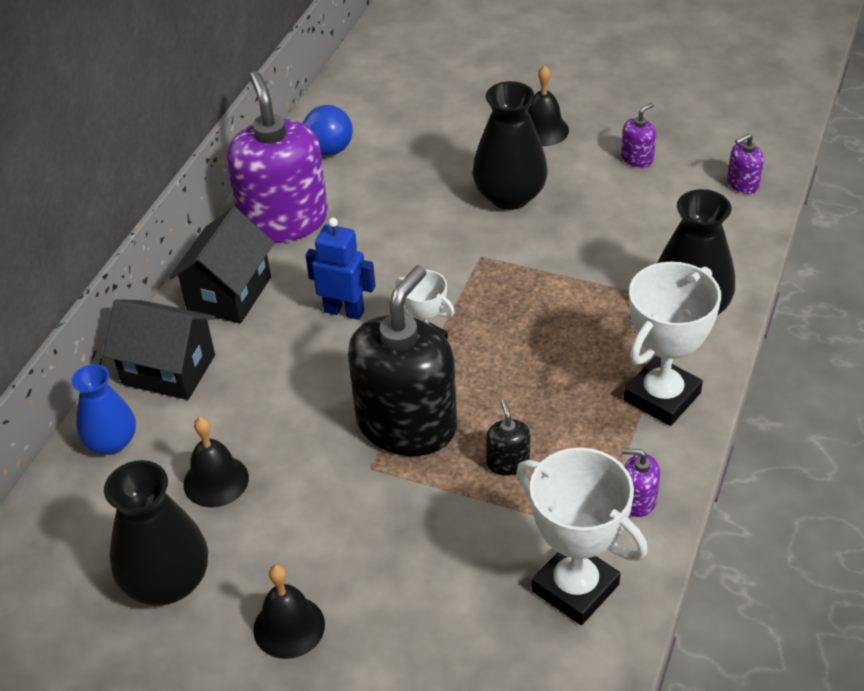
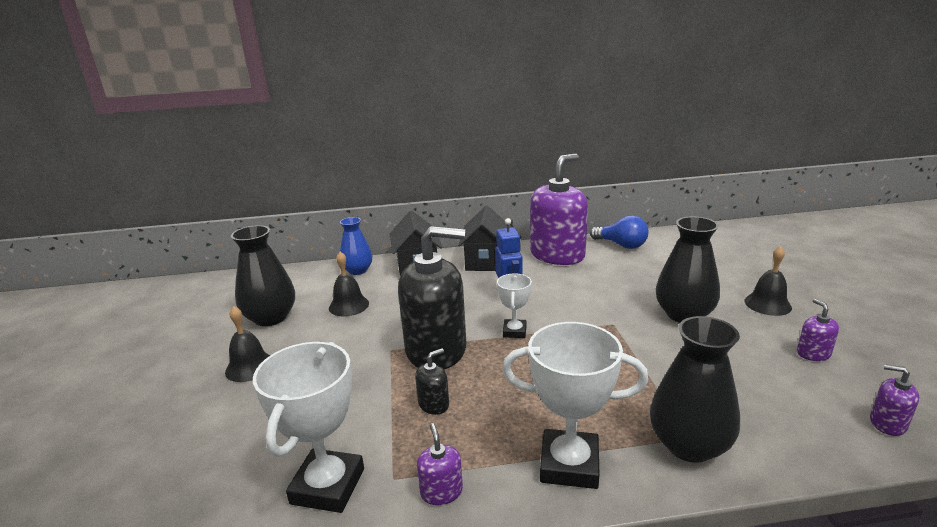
camera: 60 degrees right, 20 degrees down
(229, 293) = (486, 261): black house -> black house turned 75 degrees counterclockwise
(637, 158) = (813, 354): purple soap dispenser -> purple soap dispenser turned 120 degrees counterclockwise

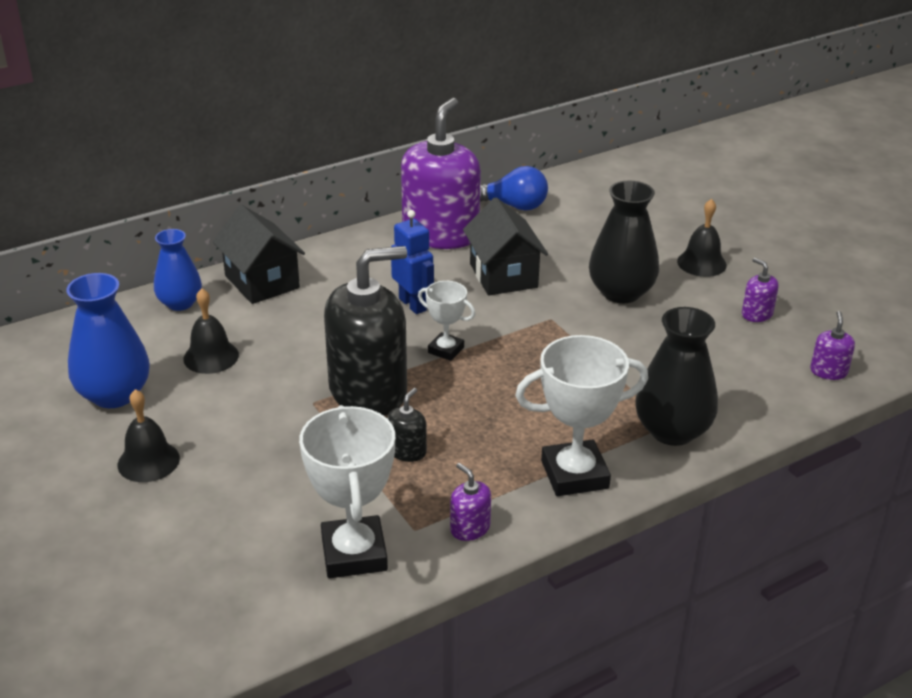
camera: 25 degrees left, 10 degrees up
(270, 317) = (114, 394): black vase -> blue vase
(486, 261) = (352, 258): black house -> black house (503, 275)
(514, 331) = (446, 350): white trophy -> white trophy turned 45 degrees counterclockwise
(887, 423) = (828, 371): purple soap dispenser -> purple soap dispenser turned 90 degrees clockwise

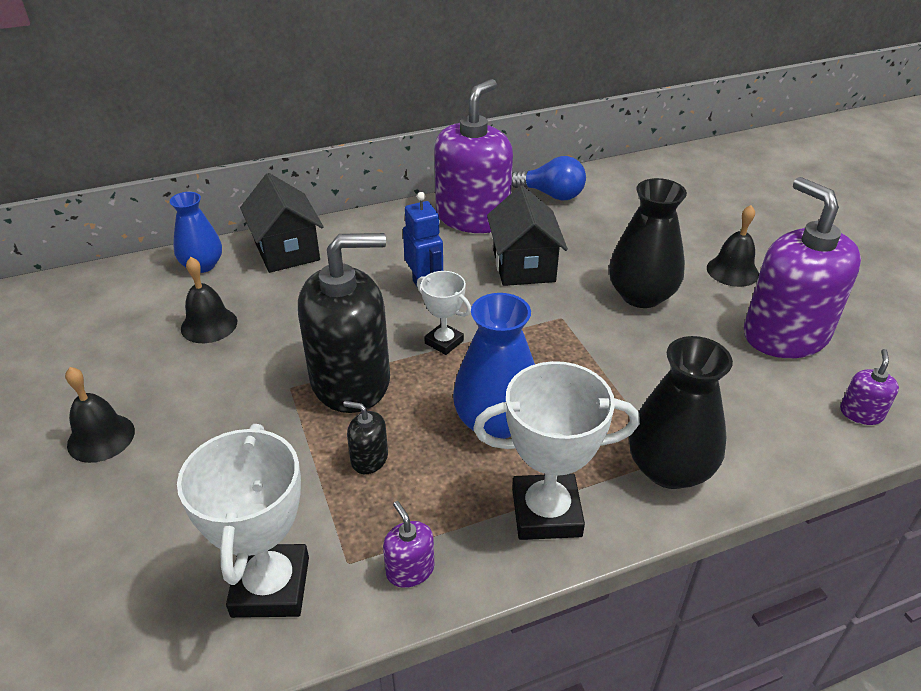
camera: 10 degrees right, 5 degrees up
(114, 394) = (100, 356): blue vase -> blue vase (496, 422)
(407, 451) = (369, 459): black soap dispenser -> black soap dispenser turned 105 degrees counterclockwise
(757, 314) = (785, 335): purple soap dispenser -> purple soap dispenser, size x2.47

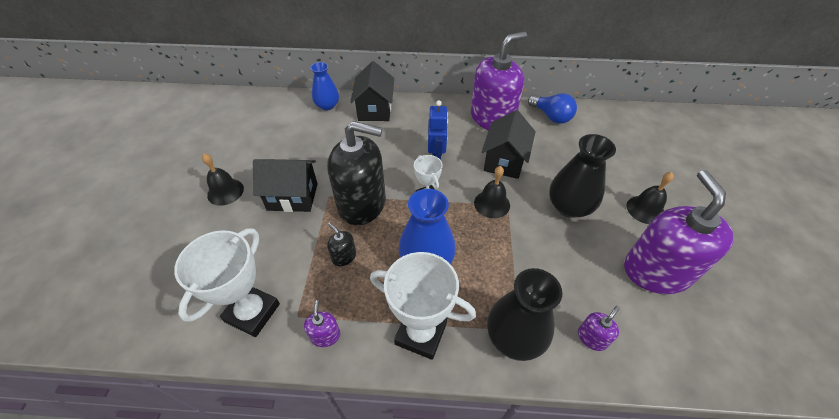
camera: 25 degrees right, 10 degrees up
(209, 325) = (310, 143): black bell -> black bell (492, 204)
(229, 407) = (293, 197): none -> black house
(861, 413) = (678, 353): purple soap dispenser -> purple soap dispenser (592, 338)

